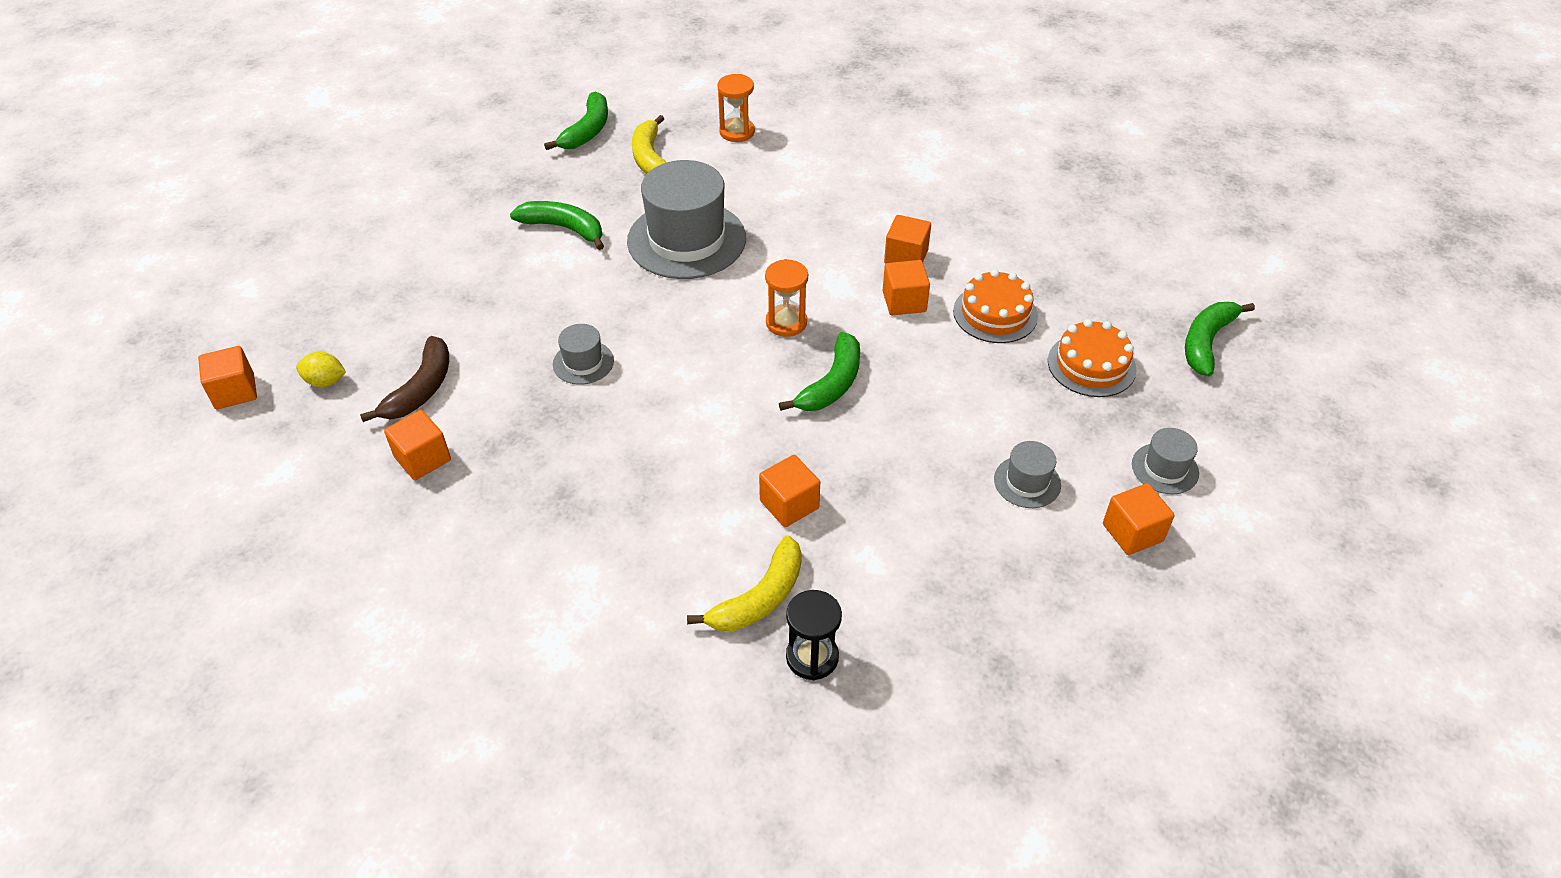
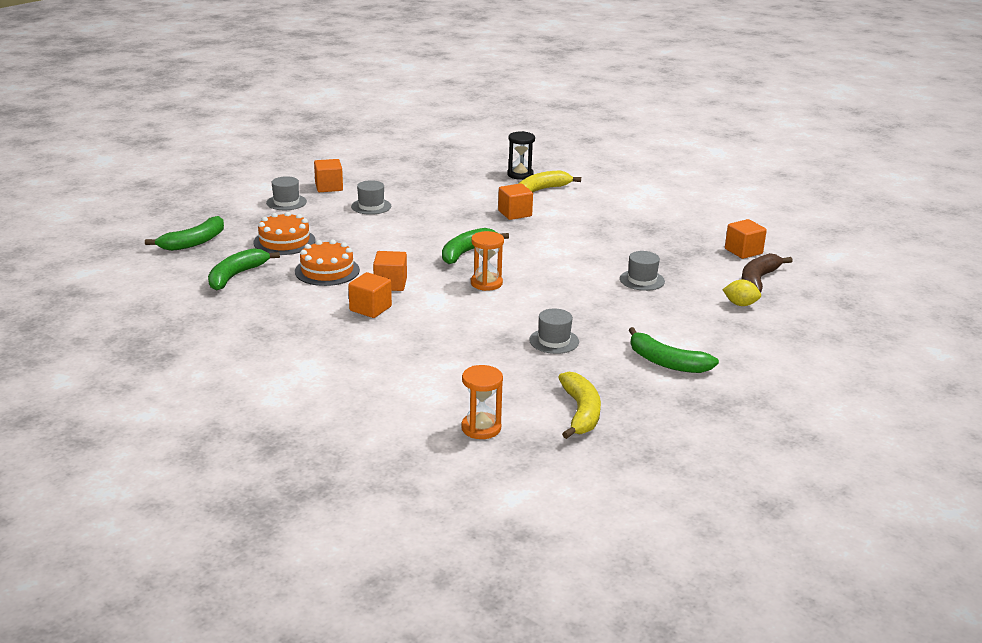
camera: 170 degrees left, 20 degrees down
(235, 391) = (896, 293): orange cube -> none
(325, 381) = (831, 291): yellow lemon -> yellow lemon (740, 304)
(587, 131) = (651, 451): green banana -> green banana (236, 276)
(686, 240) = (554, 341): grey hat -> grey hat, size x0.46

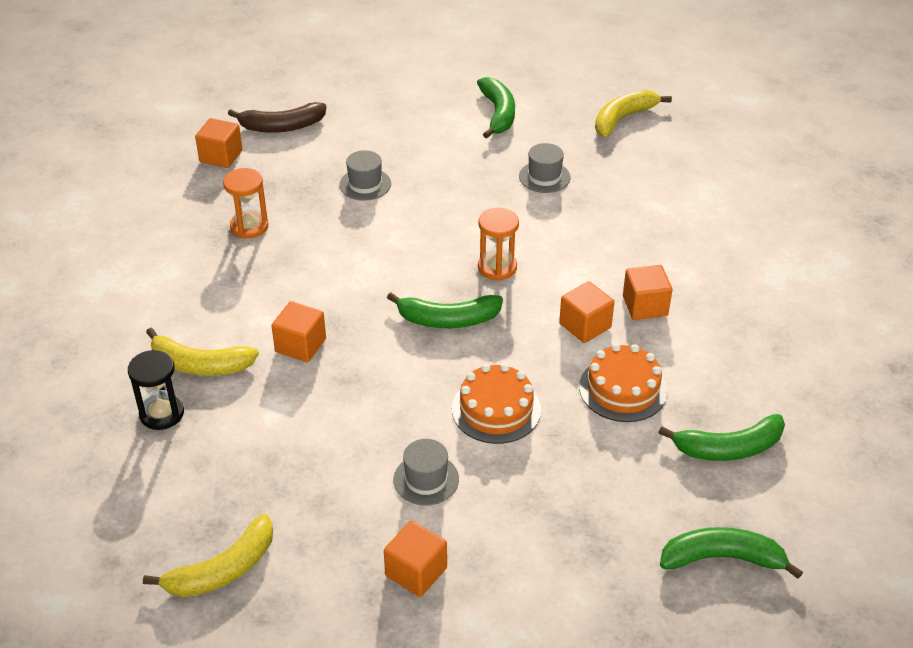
camera: 130 degrees left, 15 degrees up
(284, 241) = (611, 478): orange cake -> orange cake (496, 409)
(286, 202) = (514, 573): grey hat -> none
(404, 160) = (223, 570): none -> yellow banana
(481, 428) = (708, 148): orange hourglass -> orange hourglass (249, 226)
(740, 304) = (346, 118): yellow lemon -> none

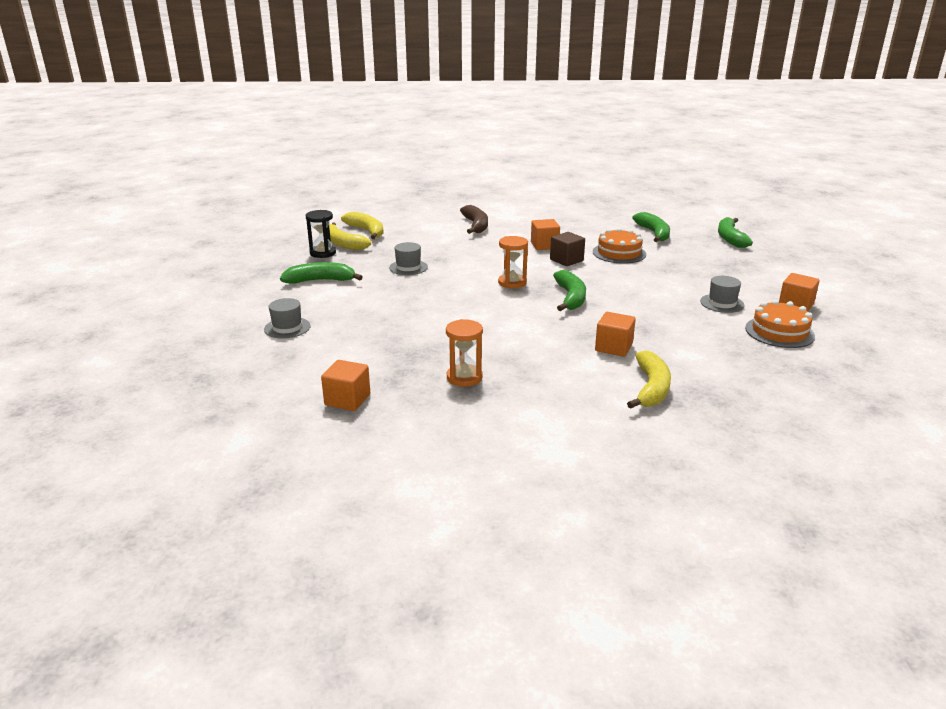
camera: 90 degrees left, 15 degrees down
(162, 414) = (714, 401): black hourglass -> black hourglass (323, 253)
(223, 570) = (844, 364): yellow banana -> yellow banana (367, 231)
(282, 127) = (305, 370): brown banana -> brown banana (476, 225)
(365, 184) = (407, 329): grey hat -> grey hat (287, 328)
(496, 409) = (651, 284): orange cake -> orange cake (779, 332)
(585, 326) = (566, 260): orange cube -> brown cube

